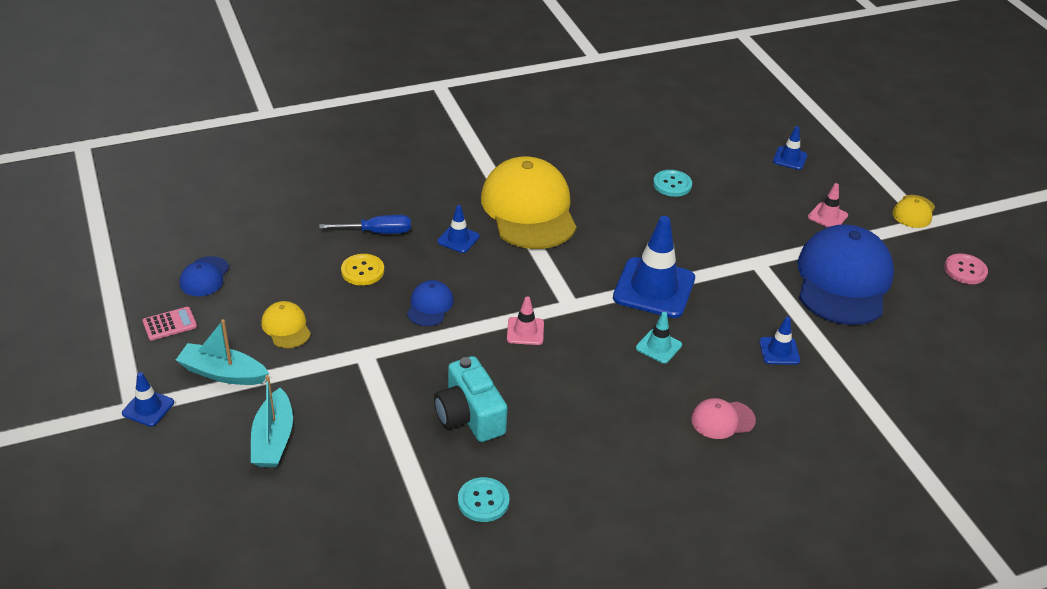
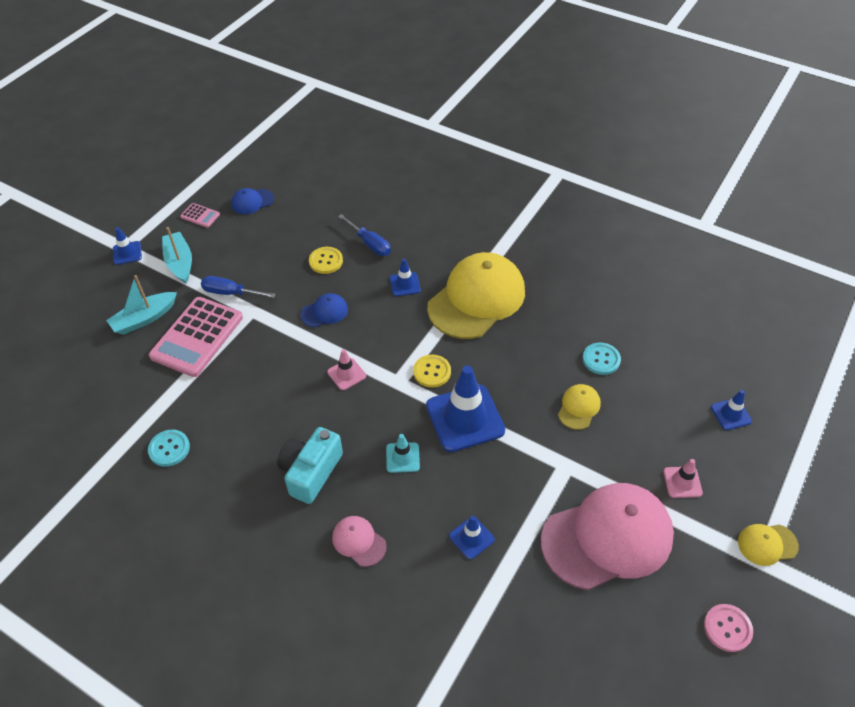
camera: 55 degrees right, 10 degrees up
(286, 327) = (242, 262): yellow cap -> yellow cap (579, 407)
(320, 356) = (231, 293): none -> blue screwdriver
(352, 410) = (197, 337): none -> pink calculator
(469, 416) = (239, 395): turquoise camera -> turquoise camera (310, 472)
(582, 279) = (432, 372): none -> yellow button
(843, 280) = (607, 537): blue cap -> pink cap

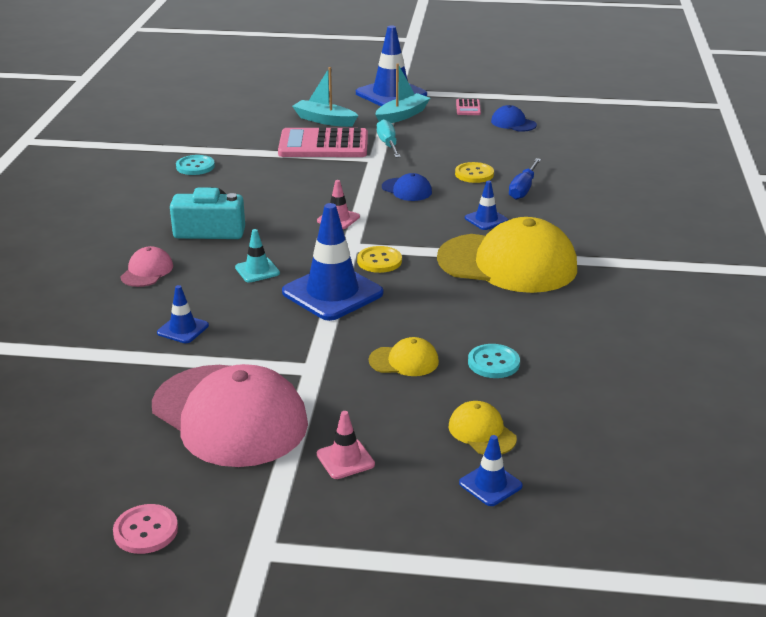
camera: 65 degrees right, 20 degrees down
(127, 253) = (391, 94): blue traffic cone -> blue traffic cone, size x2.06
(231, 293) = (388, 144): blue screwdriver -> turquoise screwdriver
(767, 544) = (290, 549): yellow cap -> yellow cap (482, 432)

